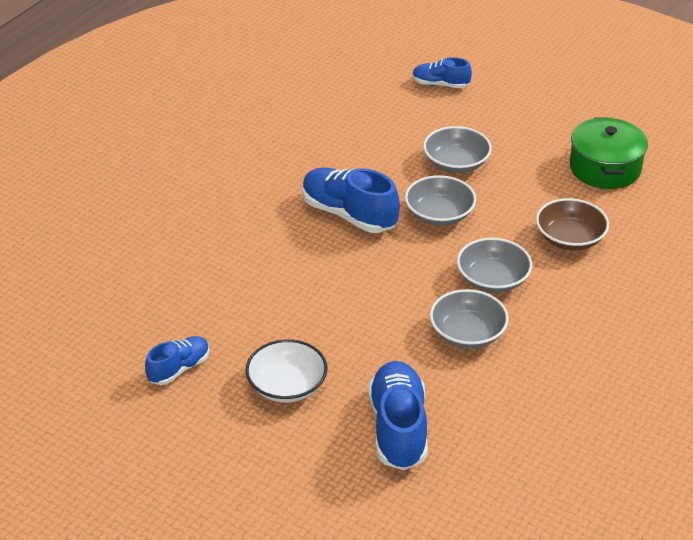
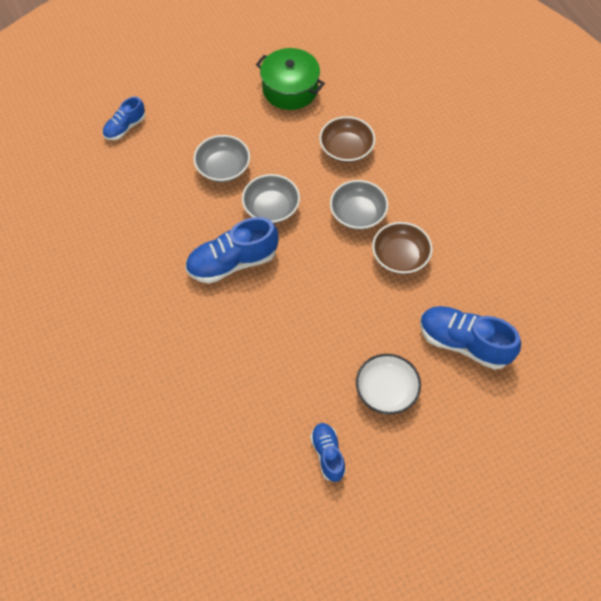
camera: 60 degrees left, 20 degrees up
(467, 333) = (400, 256): grey bowl -> brown bowl

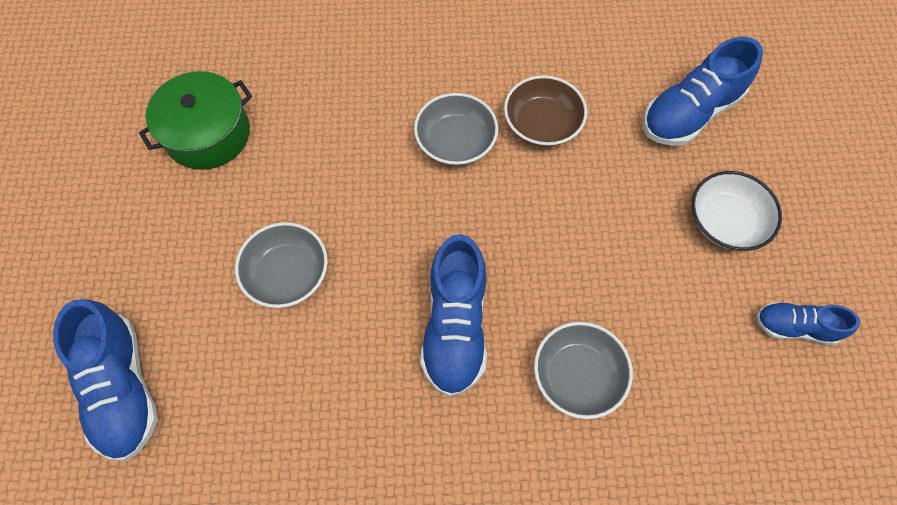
camera: 65 degrees left, 5 degrees up
(125, 127) = (122, 388): blue shoe -> blue shoe, size x1.72
(271, 208) = (391, 239): grey bowl -> grey bowl (577, 375)
(346, 149) = (348, 111): brown bowl -> none

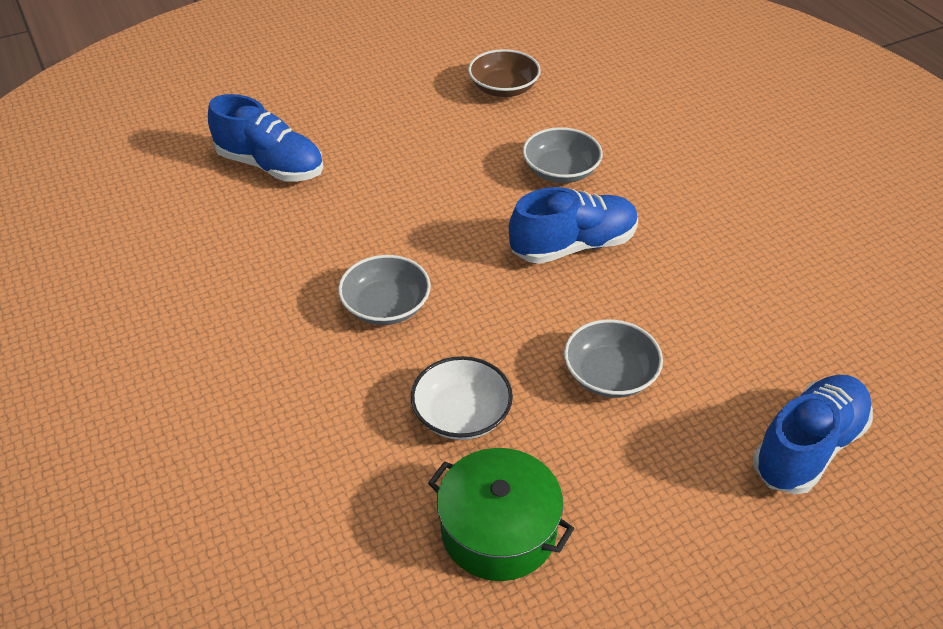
camera: 115 degrees left, 20 degrees down
(542, 124) = (331, 252): brown bowl -> brown bowl (503, 88)
(726, 221) = (375, 127): white bowl -> white bowl (461, 414)
(795, 327) = (446, 84): blue shoe -> none

